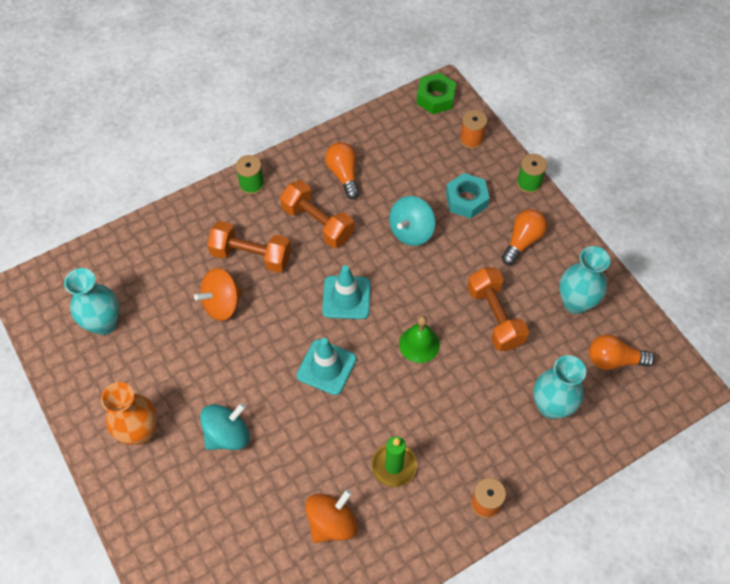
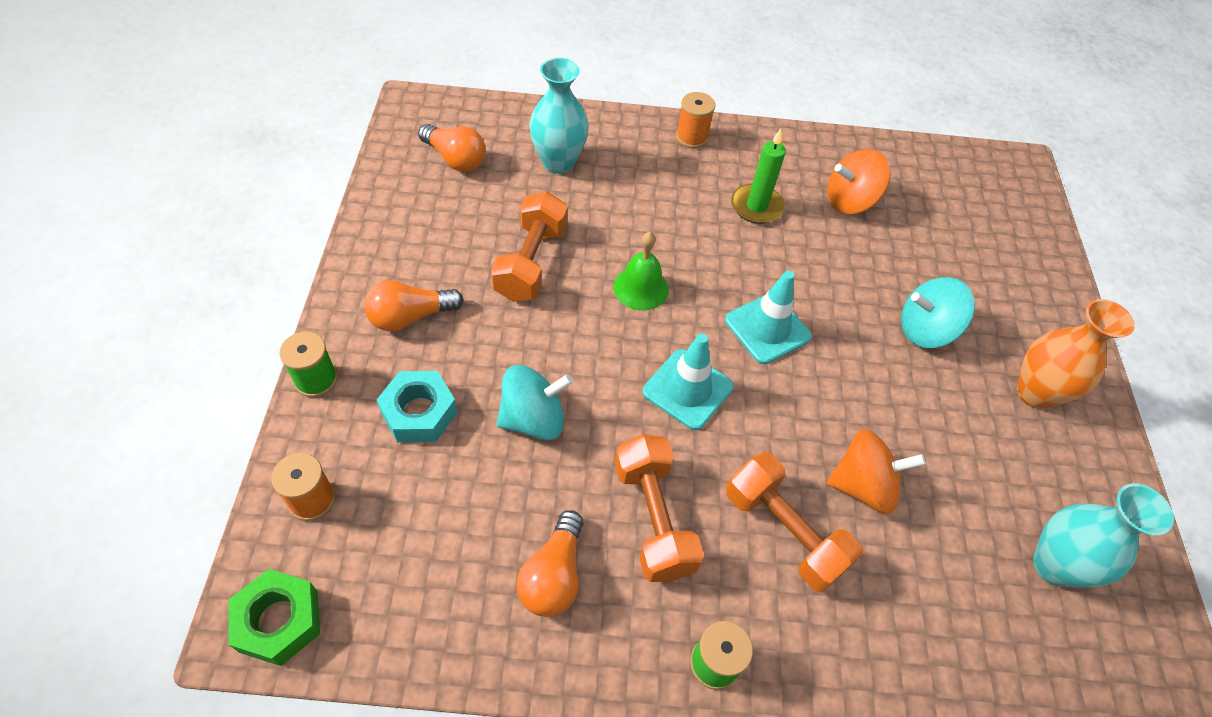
camera: 150 degrees left, 5 degrees down
(575, 303) = (430, 223): turquoise vase -> none

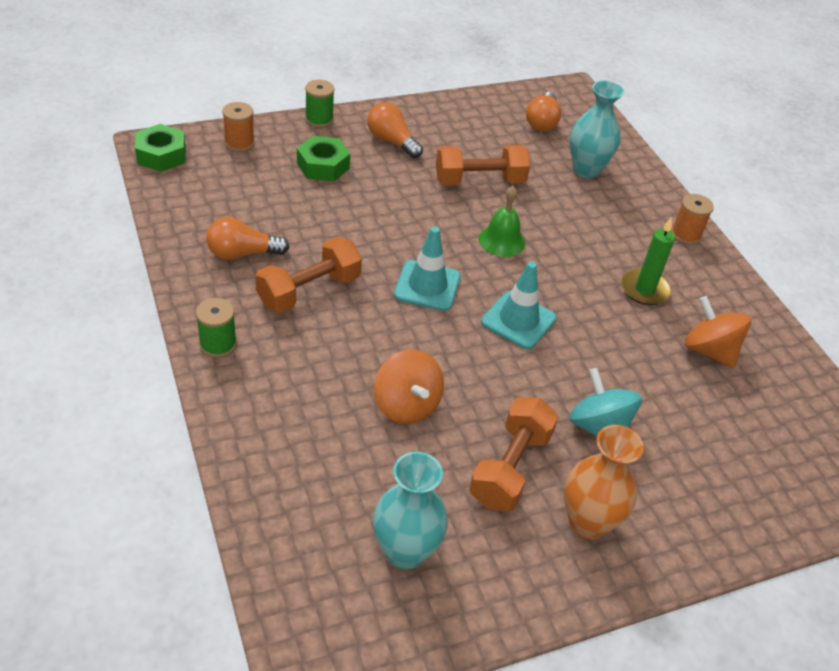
camera: 65 degrees right, 10 degrees down
(419, 413) = (323, 166): turquoise nut -> green nut
(533, 419) = (351, 215): turquoise spinning top -> none
(784, 531) = (338, 363): orange dumbbell -> orange dumbbell (510, 468)

